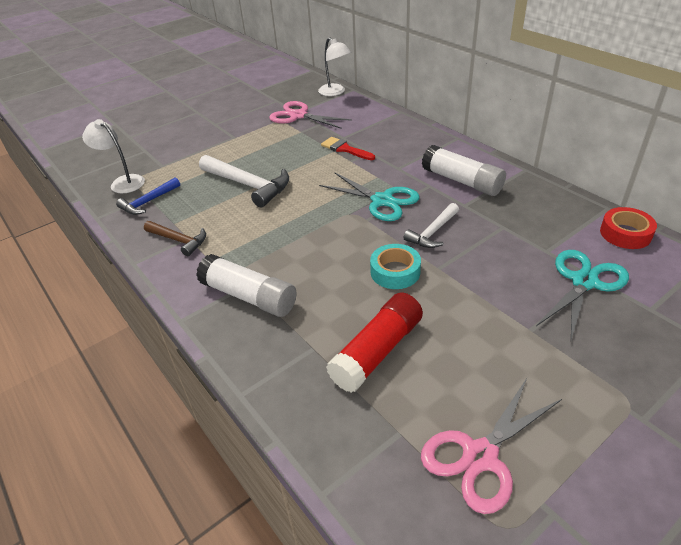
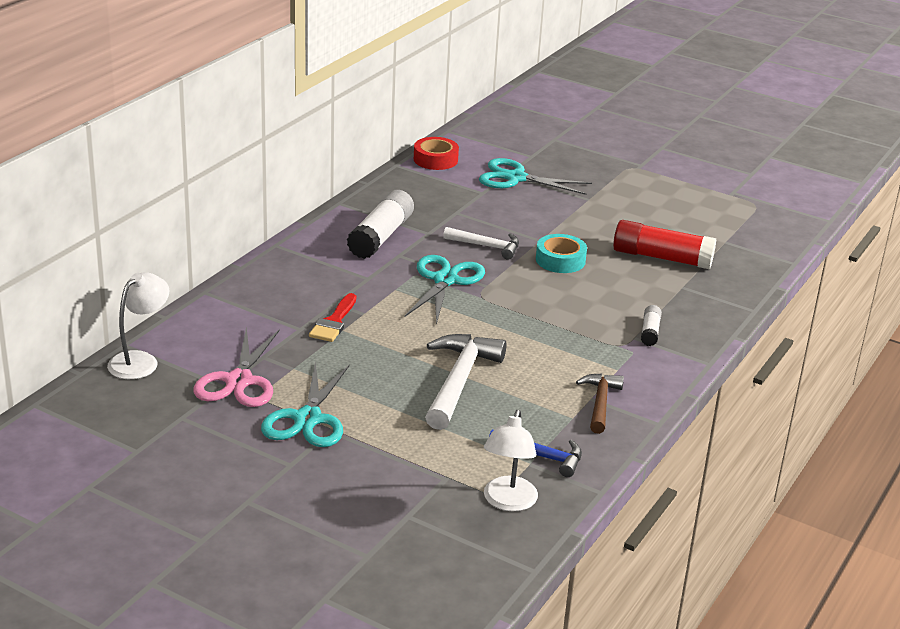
camera: 115 degrees left, 10 degrees down
(249, 131) = (308, 419): none -> turquoise scissors
(249, 296) = (650, 332): white glue stick -> white glue stick, size x0.50
(480, 456) = (716, 213): pink scissors -> none

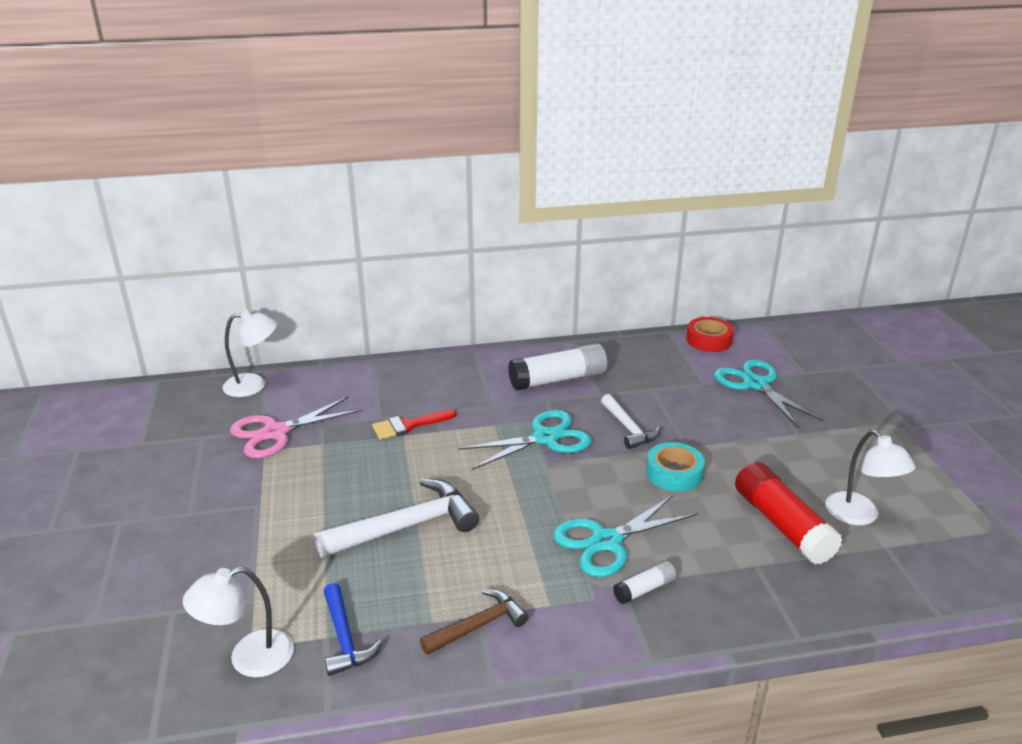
camera: 50 degrees right, 0 degrees up
(308, 419) = (260, 487): turquoise scissors -> turquoise scissors (606, 541)
(690, 231) = (859, 516): none -> white lamp

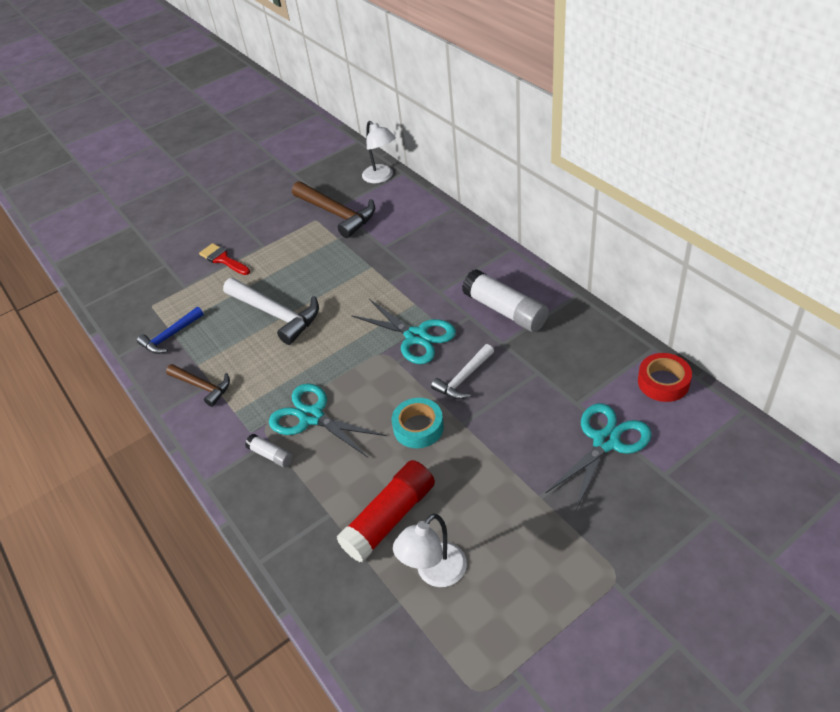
camera: 70 degrees right, 15 degrees up
(248, 658) = (143, 309): white lamp -> none
(276, 432) = (336, 214): pink scissors -> brown hammer
(409, 425) = (384, 264): red brush -> red brush (223, 259)

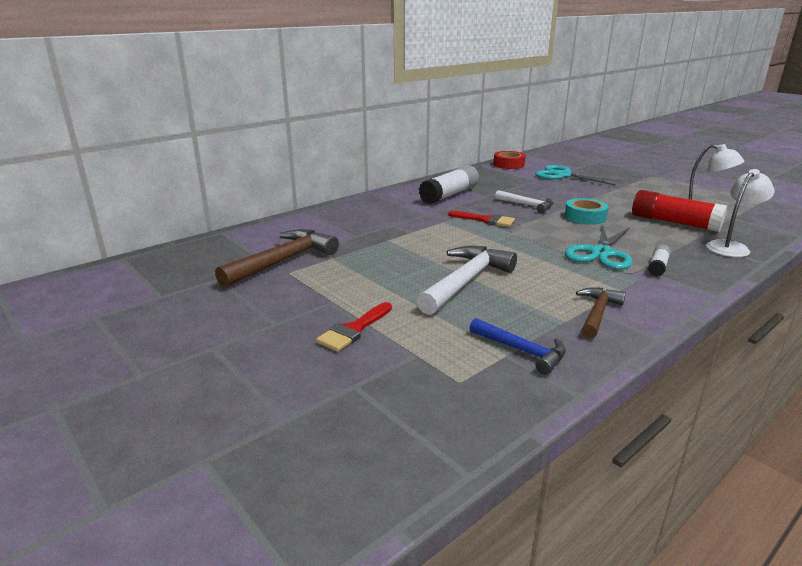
camera: 100 degrees left, 20 degrees down
(381, 177) = (223, 242): white lamp -> white lamp (731, 247)
(416, 336) = (485, 220): turquoise scissors -> red brush

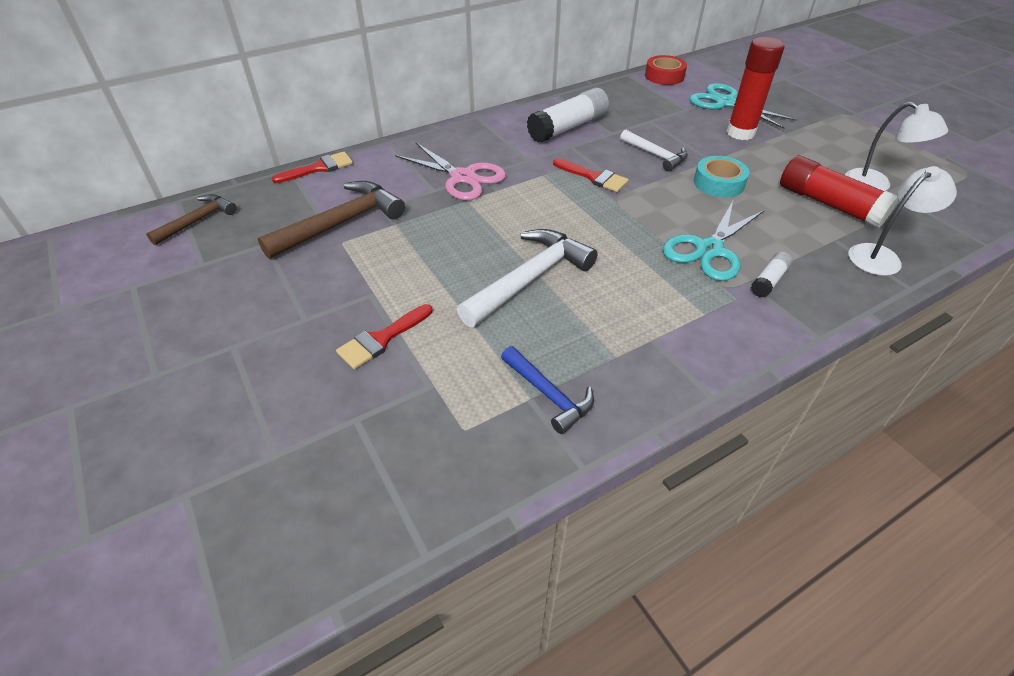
camera: 10 degrees right, 20 degrees up
(248, 230) = (319, 168): none -> red brush
(377, 227) = (463, 177): none -> pink scissors
(584, 190) = (740, 133): none -> red glue stick
(597, 313) = (659, 349): brown hammer -> brown hammer (198, 221)

